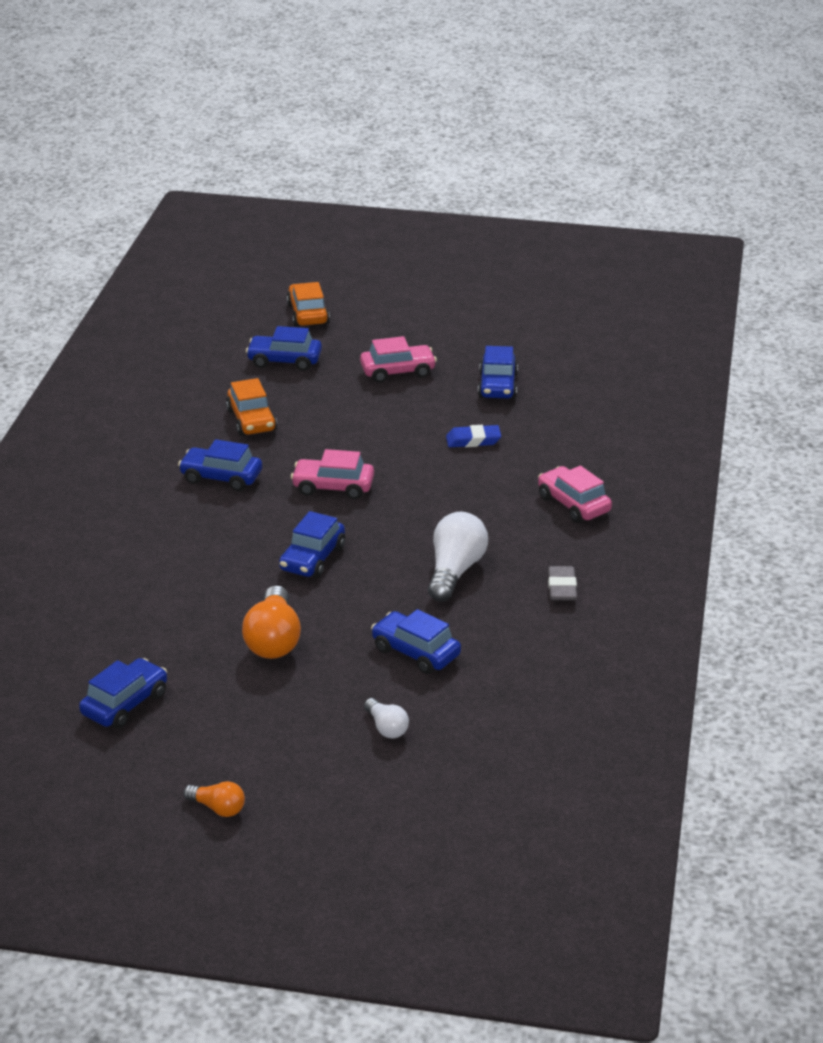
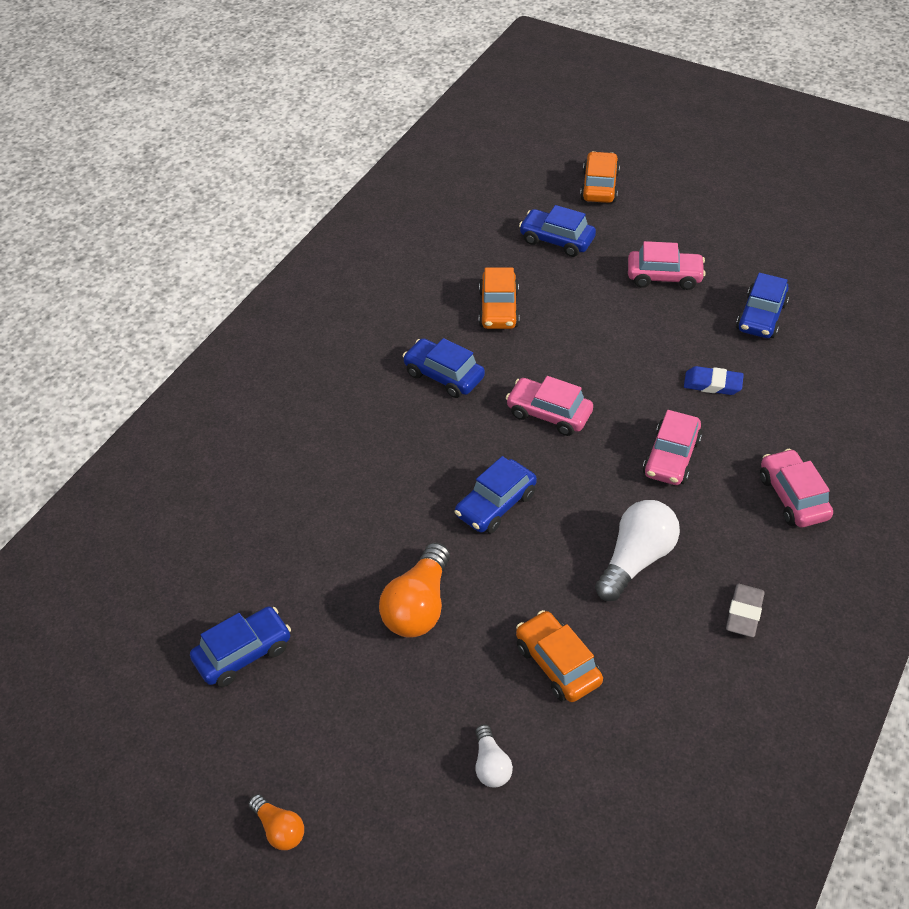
camera: 20 degrees right, 15 degrees up
(416, 652) = (557, 664): blue car -> orange car
(457, 497) = (671, 457): none -> pink car

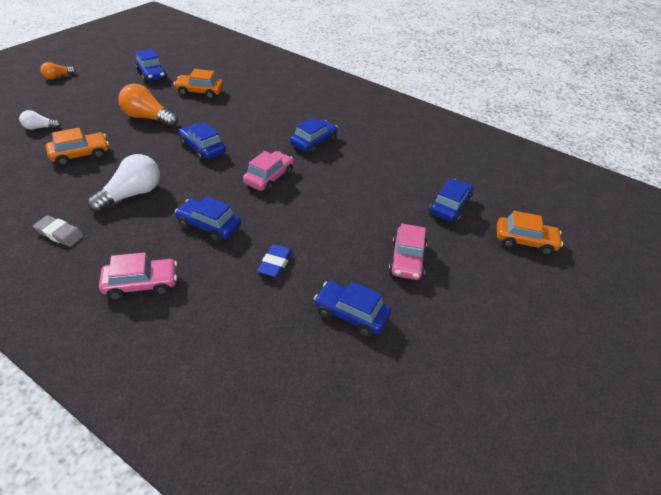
camera: 90 degrees right, 5 degrees down
(498, 309) = (373, 170): orange car -> orange car (200, 92)
(636, 560) = (132, 195): white light bulb -> white light bulb turned 90 degrees counterclockwise
(671, 457) = (209, 226): pink car -> blue car

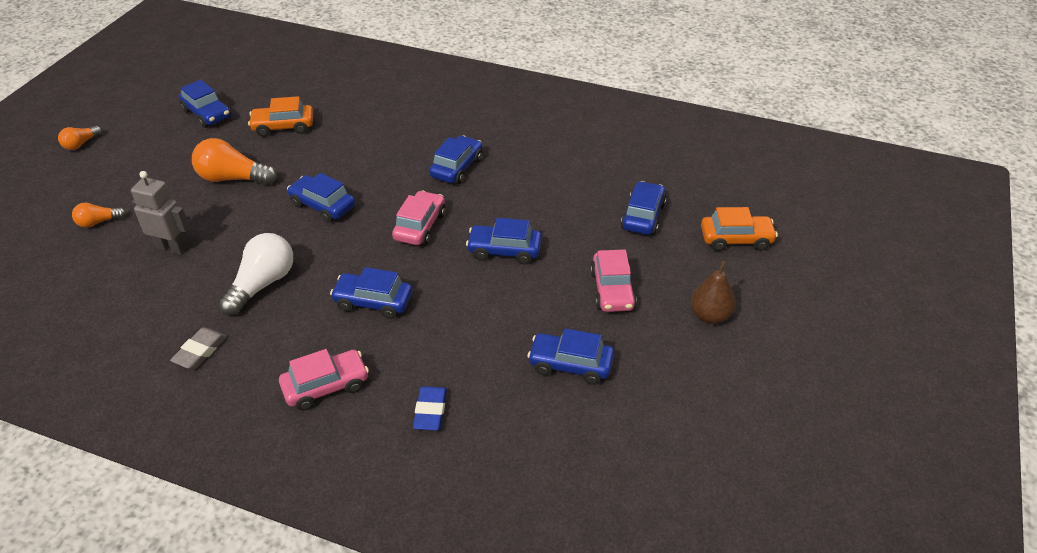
camera: 10 degrees left, 0 degrees up
(40, 128) = (98, 222): white light bulb -> orange light bulb
(60, 234) = (200, 351): grey eraser -> grey eraser turned 75 degrees counterclockwise
(80, 155) = (172, 247): orange car -> grey robot
(275, 263) = (467, 328): blue eraser -> blue eraser (430, 411)
(328, 209) = (504, 251): none -> blue car
(486, 300) = (710, 316): none -> brown pear

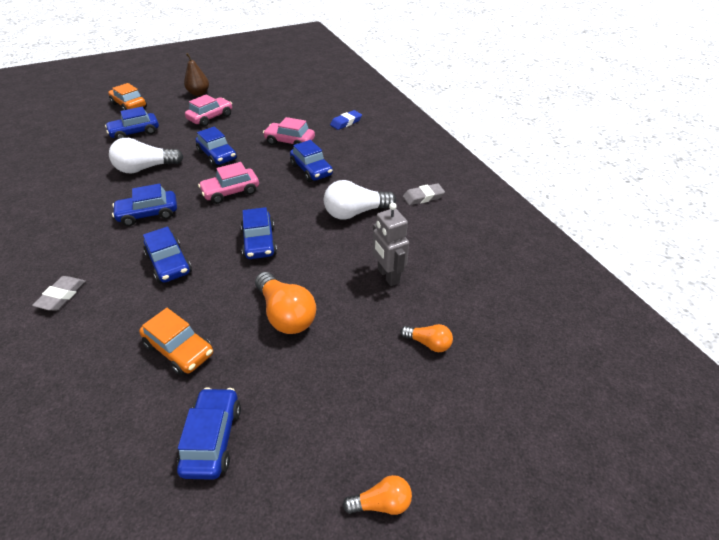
camera: 135 degrees left, 0 degrees up
(326, 386) = (377, 151): pink car -> pink car (290, 142)
(411, 102) = (62, 296): none -> grey eraser
(544, 194) = (145, 168): none -> white light bulb
(570, 365) = (273, 108): blue car -> blue car (169, 264)

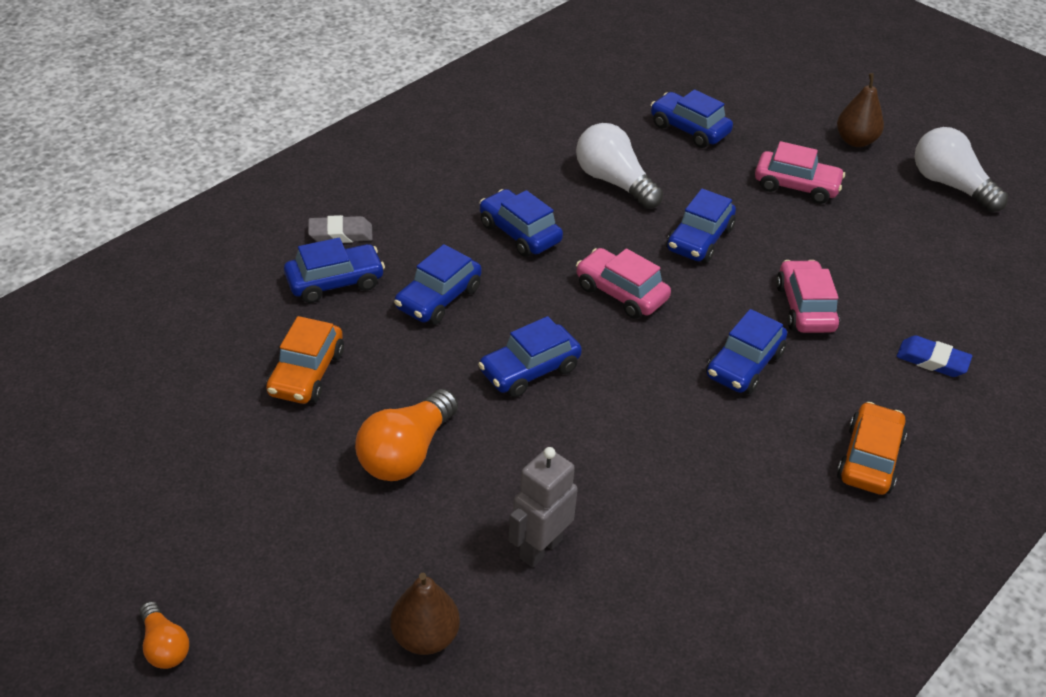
camera: 65 degrees right, 0 degrees up
(129, 105) = (754, 88): orange car -> orange car (869, 459)
(213, 438) = (199, 457): blue car -> blue car (335, 282)
(355, 213) = (668, 460): white light bulb -> white light bulb (950, 185)
(423, 197) = (775, 545): grey eraser -> none
(428, 343) = (425, 637): orange light bulb -> brown pear

